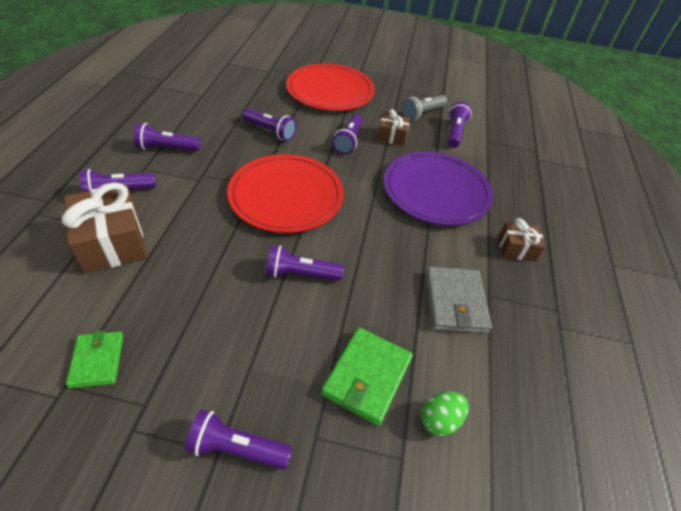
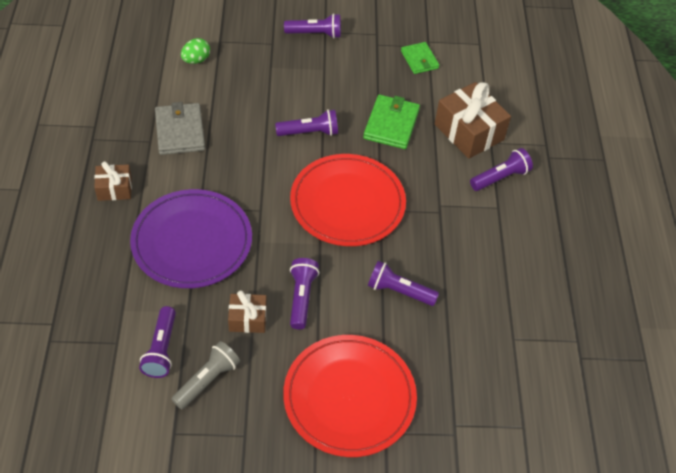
camera: 170 degrees right, 5 degrees up
(167, 148) = (494, 238): purple flashlight -> none
(367, 377) = (245, 75): green wallet -> green wallet (391, 124)

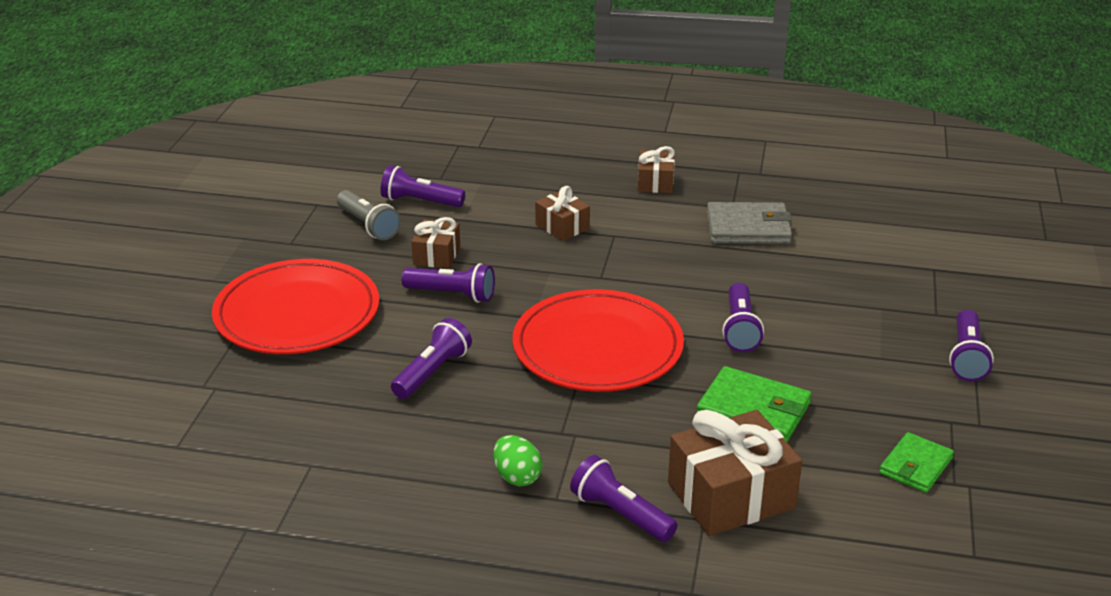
camera: 105 degrees right, 20 degrees down
(192, 242) = (562, 227): purple plate -> brown gift
(196, 60) = (889, 247): green egg -> green egg (517, 477)
(419, 60) = (915, 466): green wallet -> green wallet turned 45 degrees counterclockwise
(500, 177) = (620, 514): purple flashlight -> purple flashlight turned 150 degrees clockwise

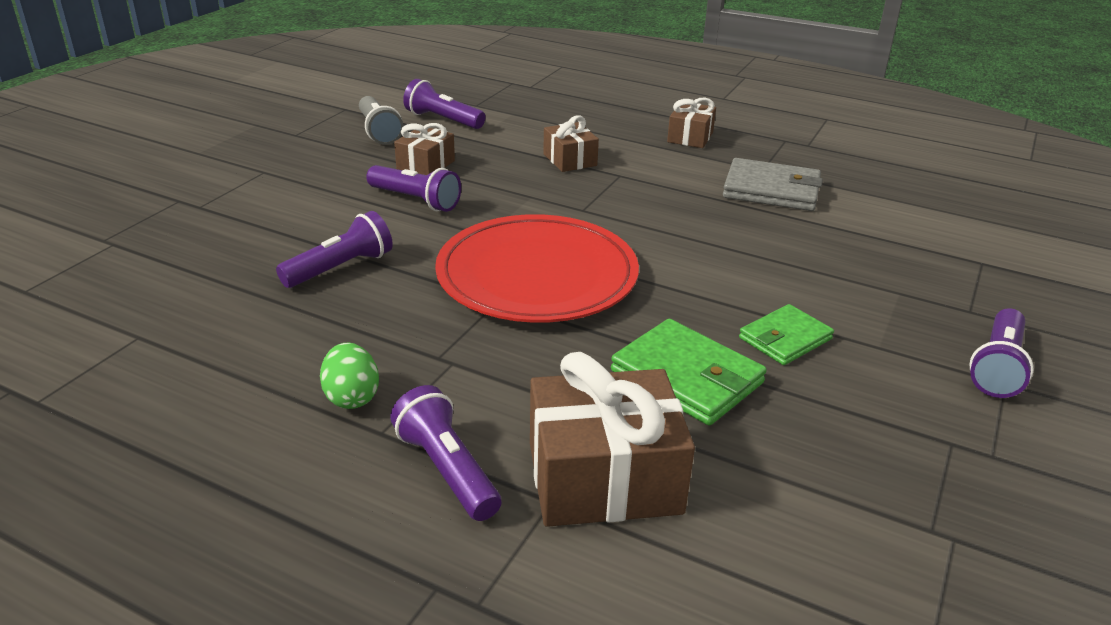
camera: 15 degrees right, 0 degrees up
(297, 313) = (250, 192): red plate -> none
(740, 329) = (714, 285): purple flashlight -> none
(915, 466) = (881, 492): green wallet -> green wallet (785, 338)

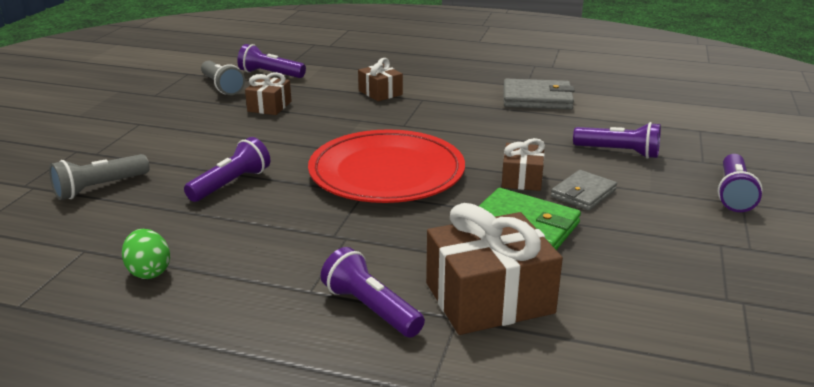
camera: 10 degrees left, 5 degrees down
(186, 254) = (99, 188): none -> grey flashlight
(352, 397) = (277, 270): green egg -> green egg (149, 271)
(416, 200) = (272, 131): purple flashlight -> purple flashlight (619, 152)
(690, 137) = (464, 69): brown gift -> brown gift (522, 179)
(785, 338) = (583, 193): green wallet -> grey wallet

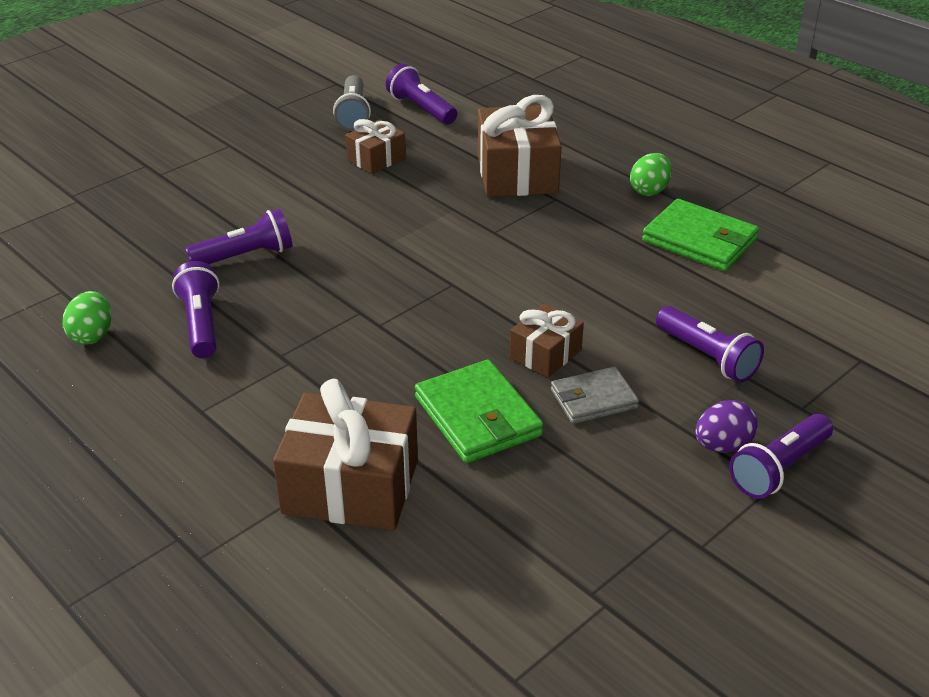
camera: 30 degrees right, 10 degrees up
(99, 188) = (129, 221): grey flashlight -> none
(370, 309) = (234, 452): purple flashlight -> purple flashlight (201, 323)
(380, 93) = (517, 173): brown gift -> brown gift, size x1.80
(386, 172) = (408, 294): red plate -> none
(475, 82) = (649, 190): none -> green egg
(537, 99) = (699, 240): grey wallet -> green wallet
(688, 193) = (722, 445): none -> purple egg

